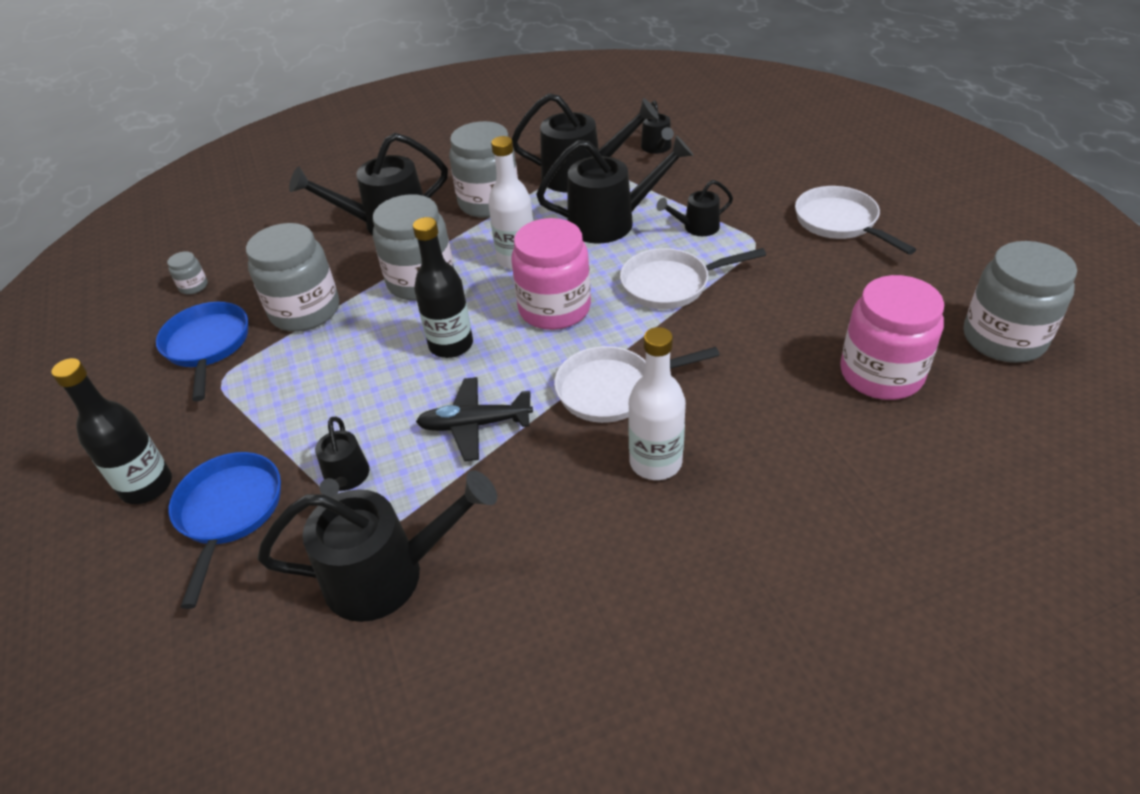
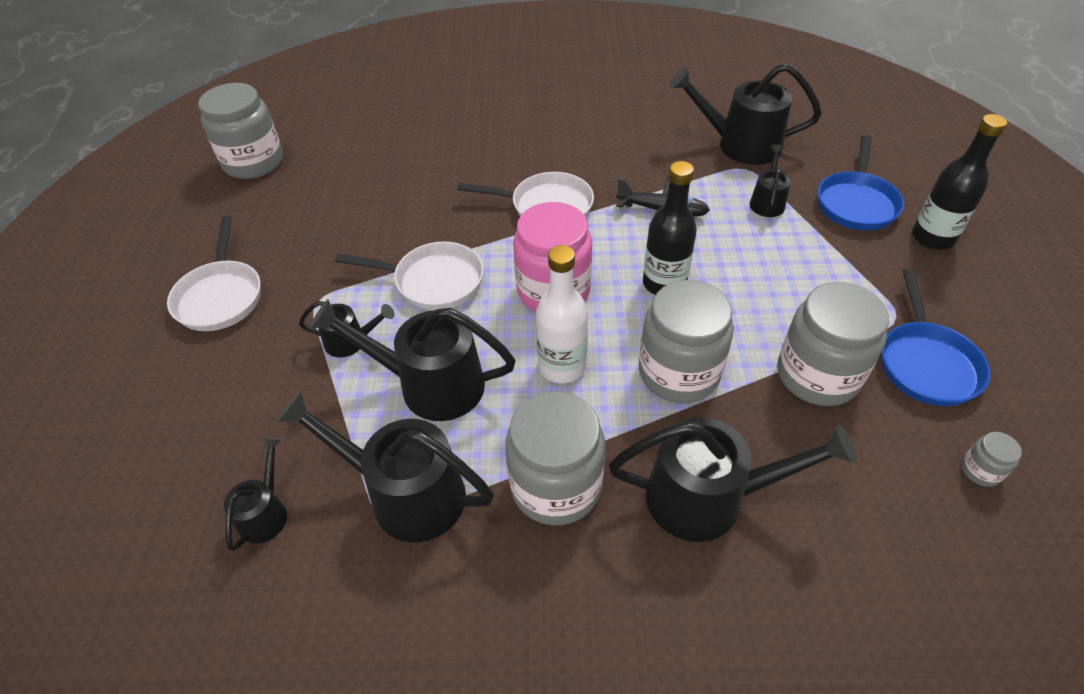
camera: 160 degrees left, 5 degrees up
(655, 462) = (548, 156): white bottle -> none
(881, 374) = (357, 165): pink jar -> none

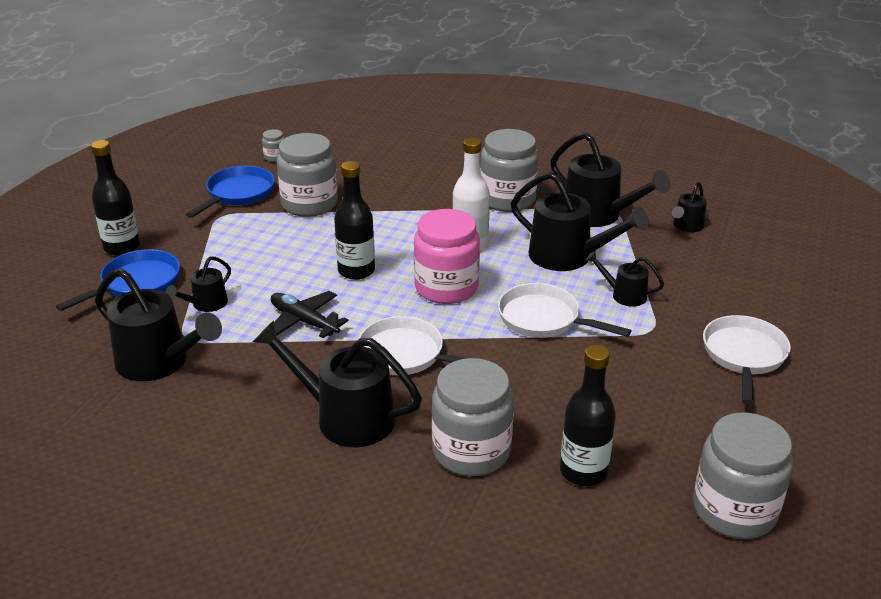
camera: 160 degrees left, 15 degrees down
(365, 158) = (583, 472): none -> black bottle
(679, 372) = (394, 224): grey jar -> grey jar (471, 451)
(709, 497) = (425, 179): black watering can -> black watering can (345, 417)

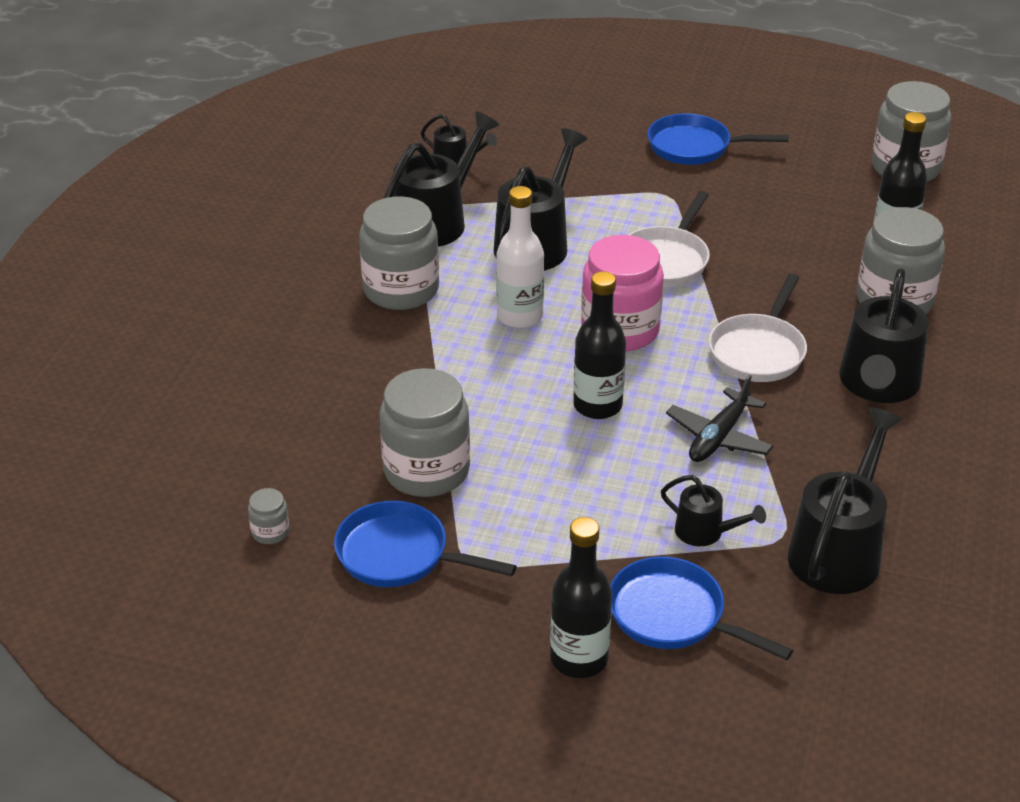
camera: 95 degrees left, 5 degrees up
(623, 295) = (607, 209): black watering can -> none
(744, 356) = (695, 147): white pan -> blue pan

